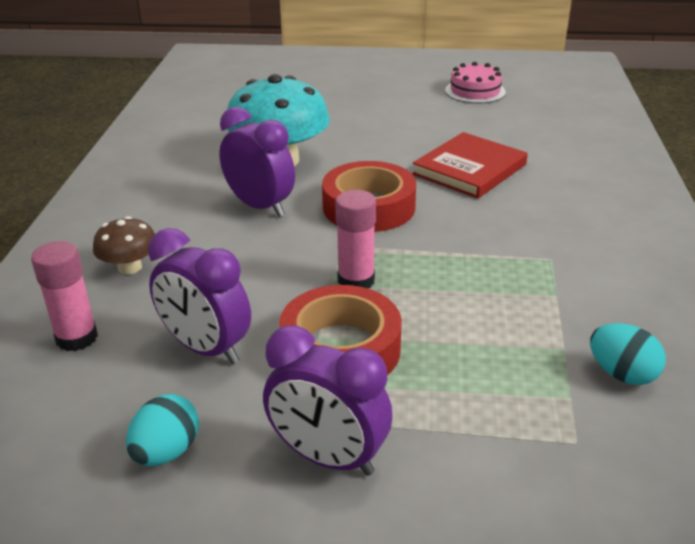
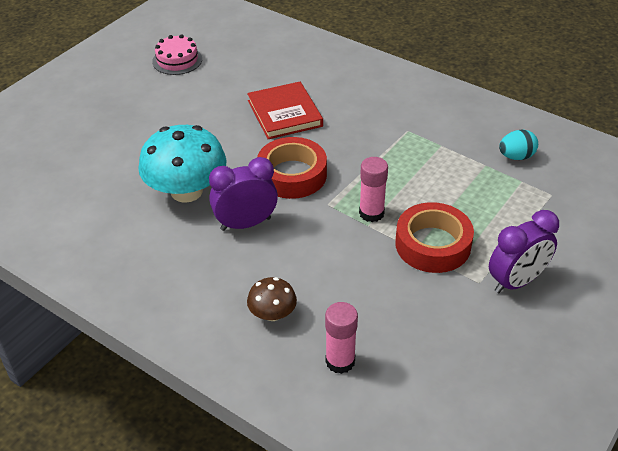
camera: 60 degrees left, 10 degrees up
(166, 452) = (477, 344): turquoise egg -> none
(206, 348) = (394, 301): purple clock -> none

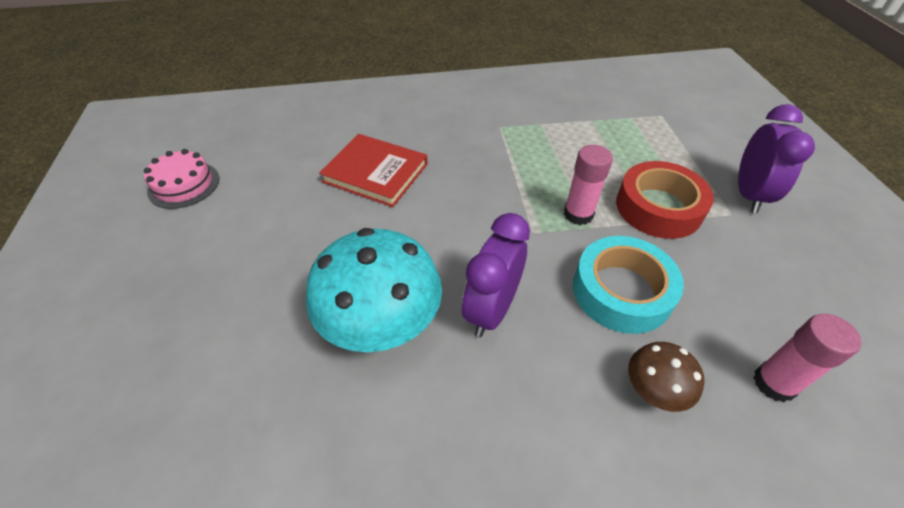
camera: 45 degrees left, 5 degrees up
(292, 175) = (464, 226): red tape -> none
(329, 266) = (621, 291): none -> turquoise tape
(516, 157) = (600, 102): turquoise egg -> none

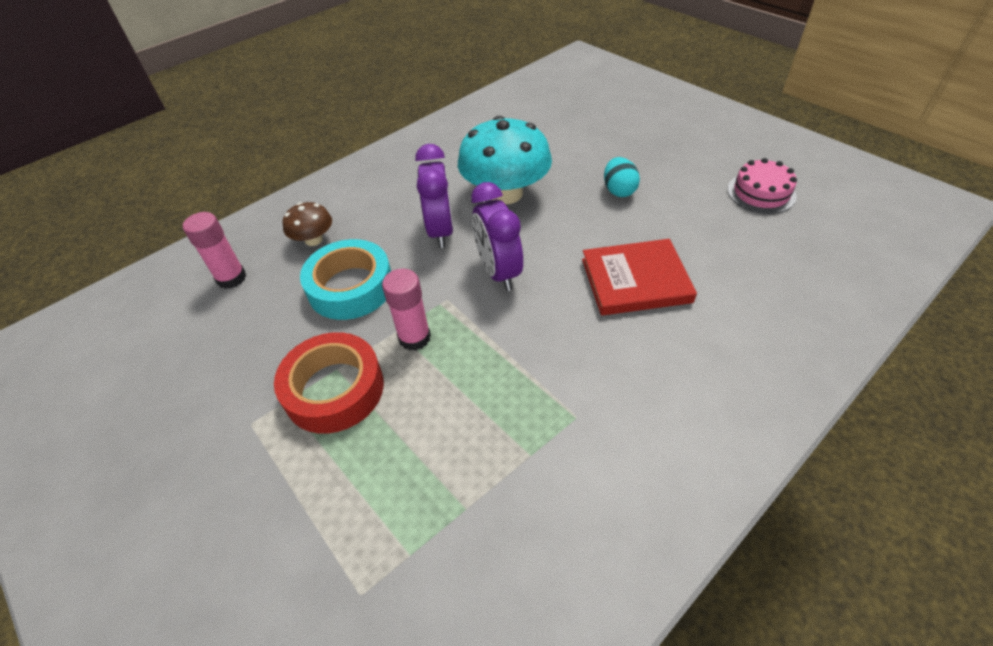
camera: 150 degrees right, 0 degrees up
(276, 254) = (619, 190): none -> turquoise egg
(748, 195) = (226, 467): purple clock -> purple clock (499, 272)

